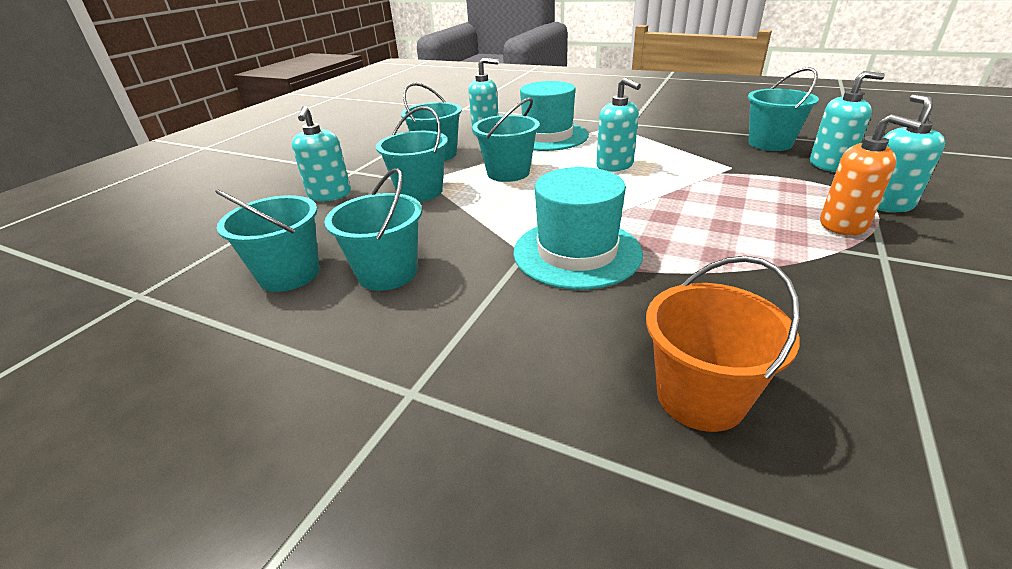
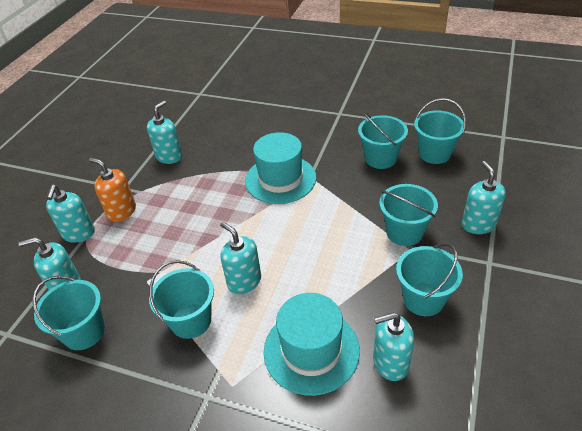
camera: 175 degrees right, 10 degrees up
(508, 173) = (339, 264): turquoise bucket -> turquoise bucket (191, 321)
(700, 397) = (241, 121): orange bucket -> none
(842, 309) = (169, 156): none -> turquoise soap dispenser

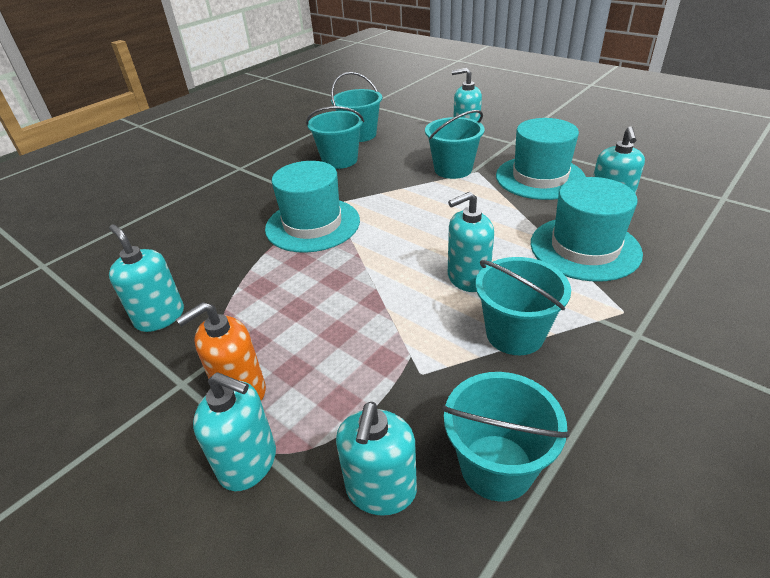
camera: 70 degrees left, 5 degrees down
(423, 299) = (540, 177): turquoise bucket -> turquoise hat

